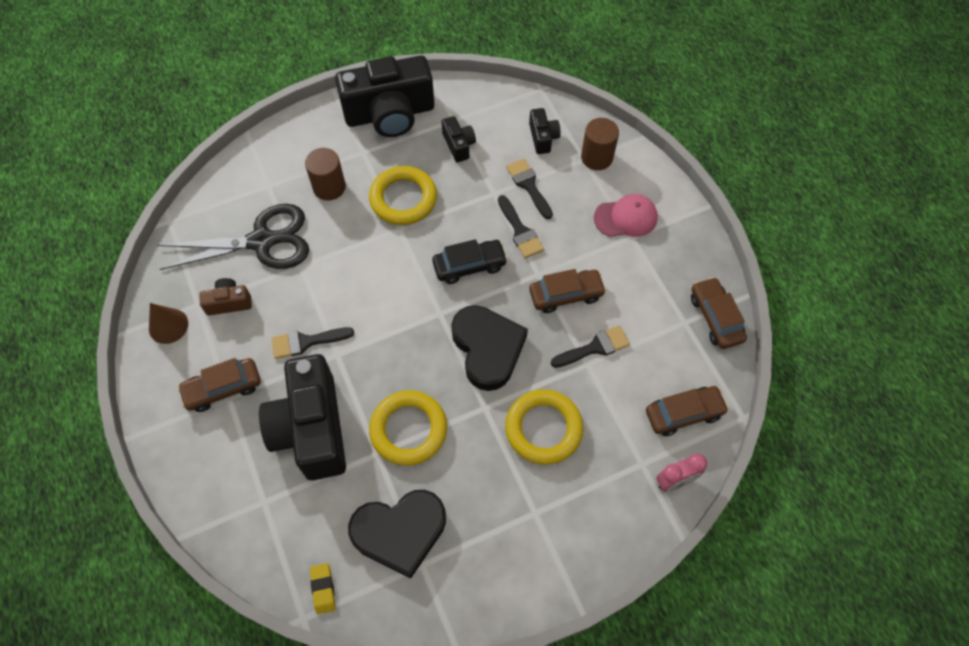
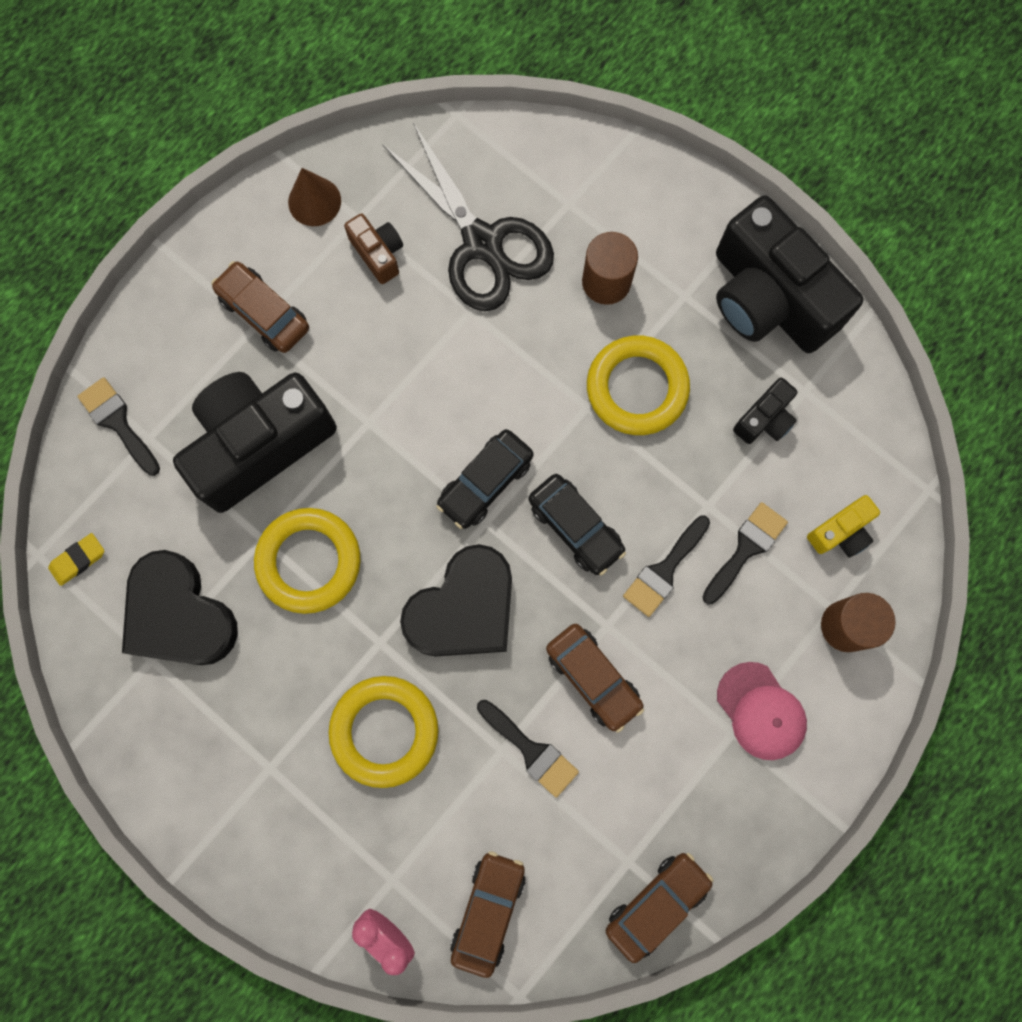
camera: 65 degrees right, 15 degrees up
(306, 342) = (368, 376): black brush -> black brush (118, 422)
(415, 303) = (485, 482): none -> black car
(543, 137) = (841, 532): black camera -> yellow camera
(683, 413) = (488, 910): brown car -> brown car turned 120 degrees counterclockwise

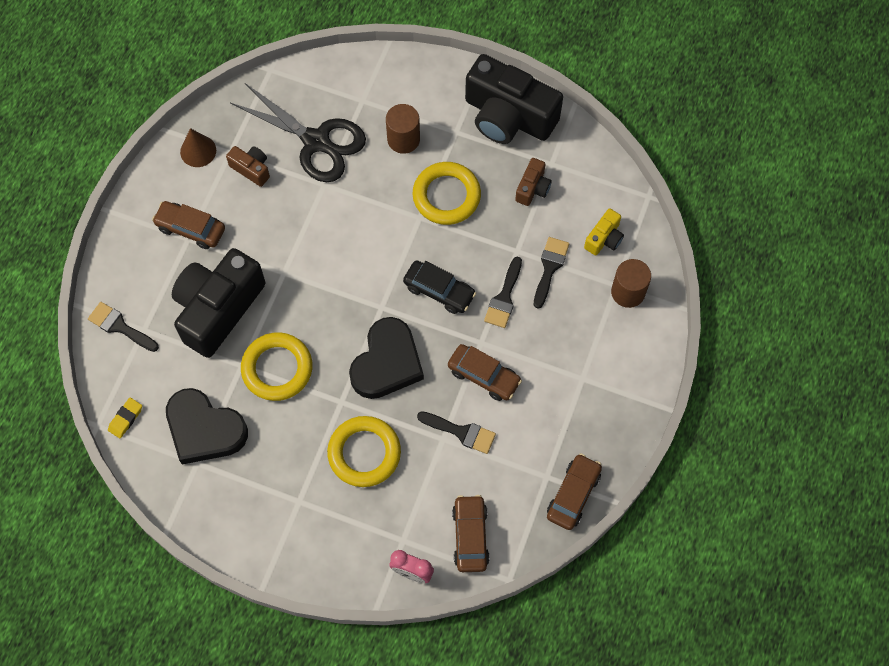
camera: 20 degrees left, 10 degrees down
(485, 482) = (372, 283): black car -> none
(761, 711) = (594, 359): pink cap -> none
(764, 419) = (533, 188): black camera -> brown camera

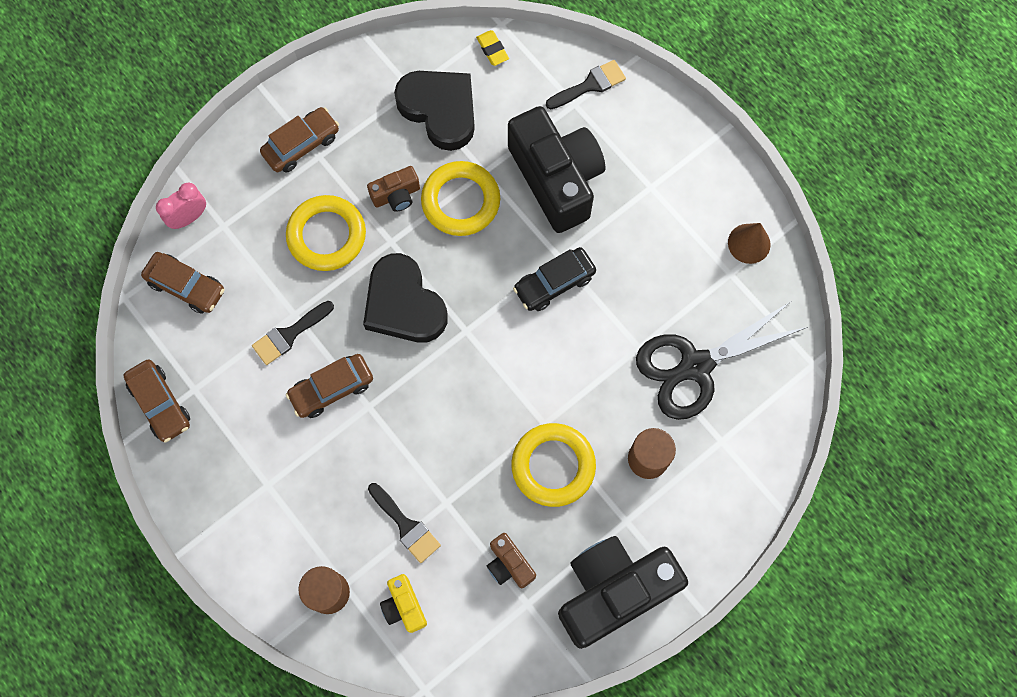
camera: 120 degrees right, 5 degrees up
(190, 228) = (660, 194): brown car -> brown car (301, 145)
(204, 429) = (440, 110): black heart -> black heart turned 75 degrees clockwise
(251, 169) = (698, 285): brown camera -> brown camera (396, 195)
(439, 291) = (449, 397): black car -> black car (554, 283)
(504, 297) = (402, 458): black brush -> none

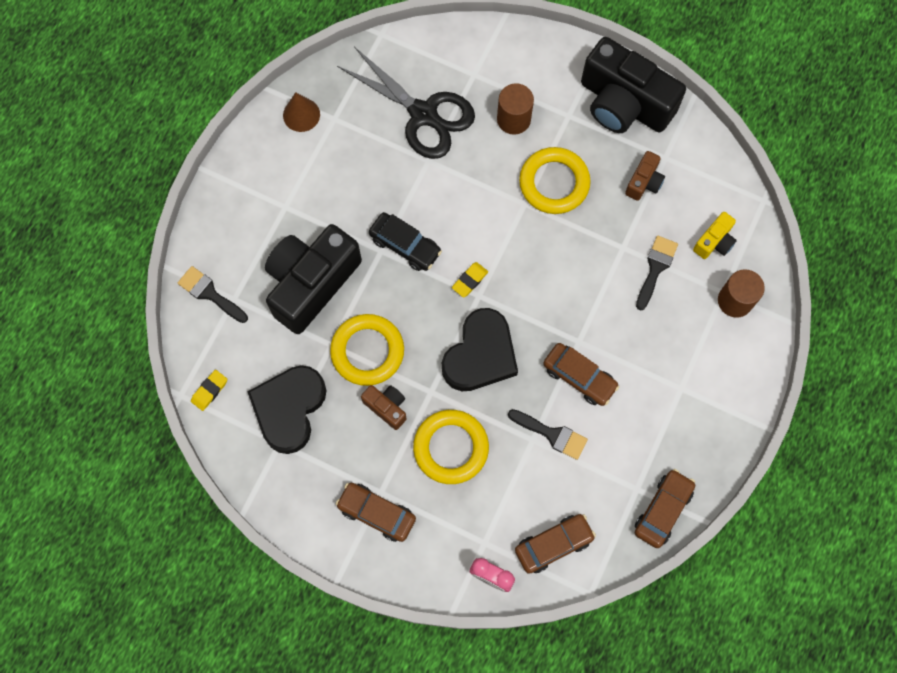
camera: 115 degrees left, 0 degrees up
(186, 286) = (553, 544): brown car -> brown car turned 60 degrees clockwise
(486, 329) = (470, 280): none -> yellow eraser

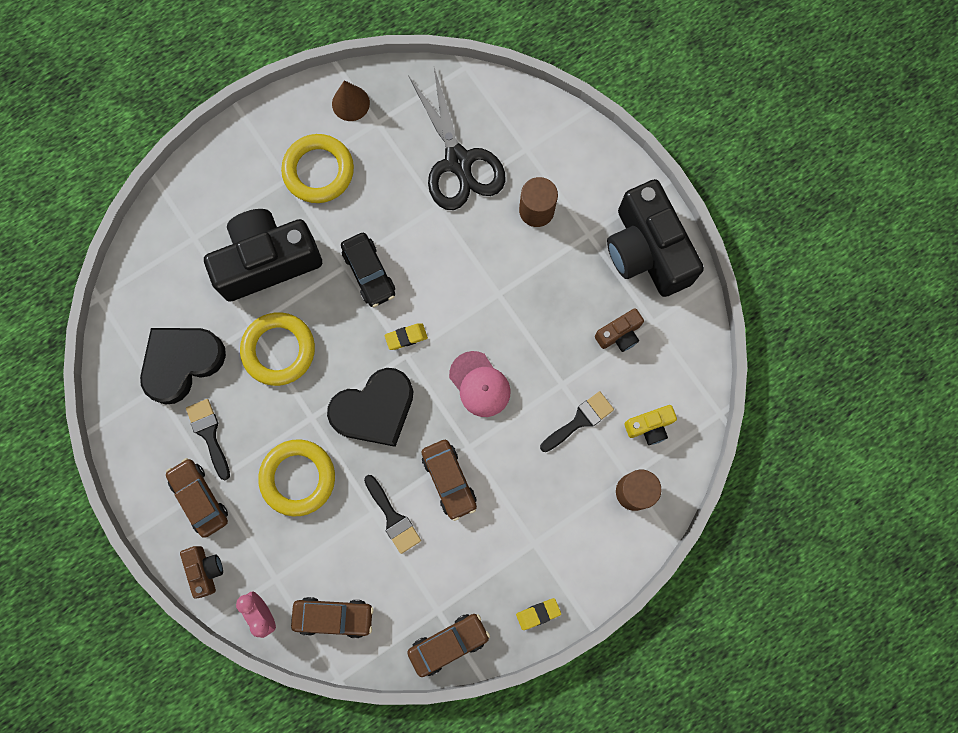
camera: 30 degrees right, 5 degrees up
(209, 391) = (125, 308): yellow eraser -> yellow eraser (538, 614)
(210, 293) = (176, 222): black brush -> black brush (209, 434)
(387, 407) = (265, 409): brown camera -> brown camera (205, 570)
(554, 183) = (536, 290): yellow ring -> yellow ring (318, 171)
(555, 285) = (479, 384): none -> pink cap

